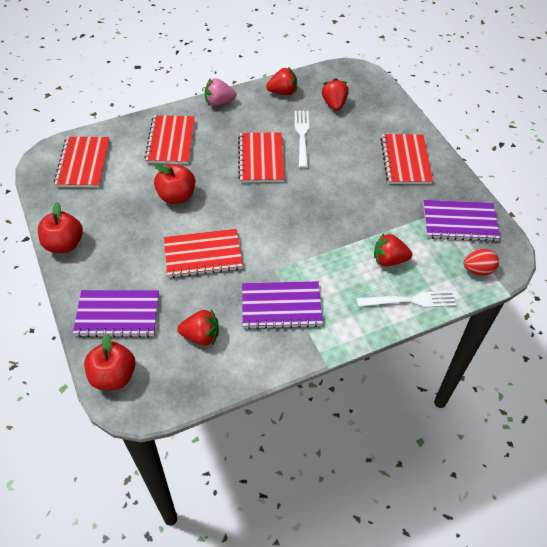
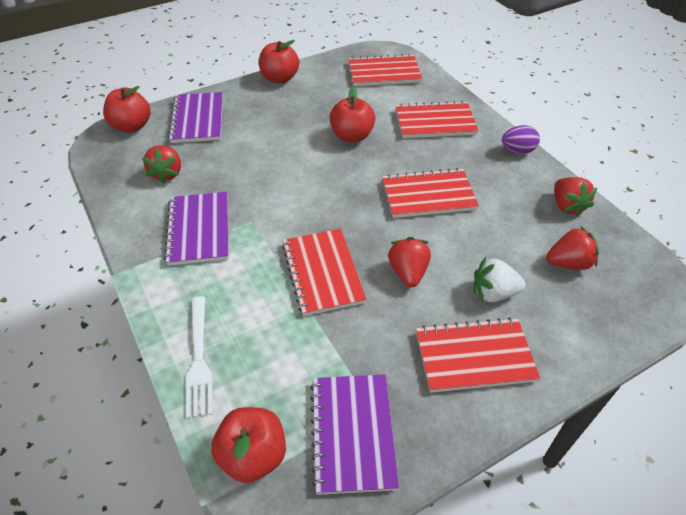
camera: 85 degrees right, 5 degrees down
(203, 254) = (271, 163): red notebook -> red notebook (323, 273)
(219, 102) = (517, 151): pink strawberry -> purple egg
(302, 136) = (484, 231): white fork -> none
(357, 143) = (493, 293): none -> white strawberry
(389, 260) = (270, 334): red strawberry -> red strawberry (408, 272)
(477, 270) = (253, 455): red egg -> red apple

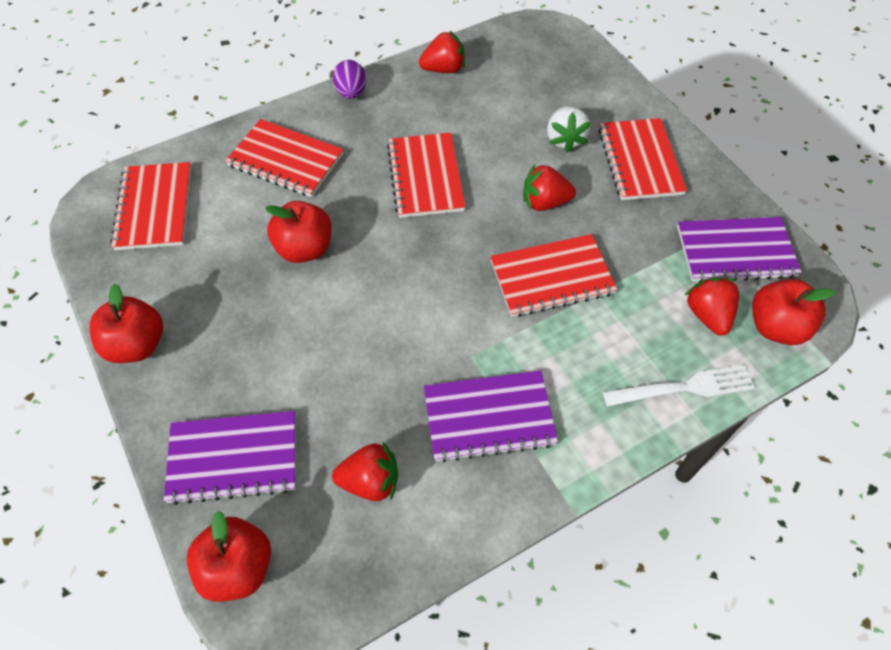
camera: 90 degrees left, 10 degrees up
(435, 122) = (286, 160): red notebook -> red notebook turned 60 degrees counterclockwise
(568, 263) = (522, 82): red strawberry -> red strawberry (708, 315)

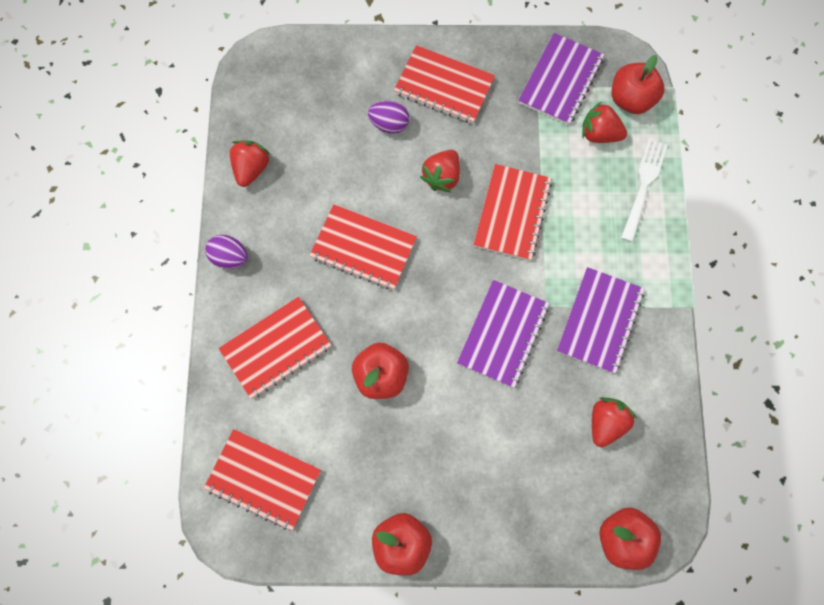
camera: 60 degrees left, 15 degrees up
(233, 458) = (540, 509): purple notebook -> purple notebook (502, 334)
(565, 139) = (389, 124): white strawberry -> purple egg

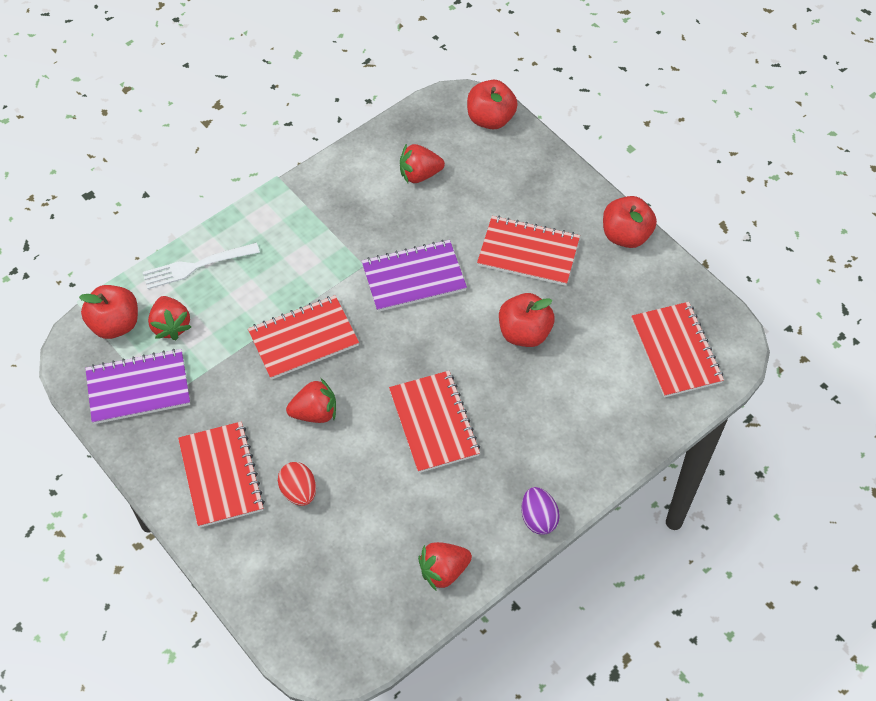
camera: 130 degrees left, 15 degrees down
(276, 348) = (576, 421): red notebook -> red notebook (528, 253)
(389, 124) = (299, 491): purple egg -> red egg
(599, 321) = (343, 225): purple notebook -> none

